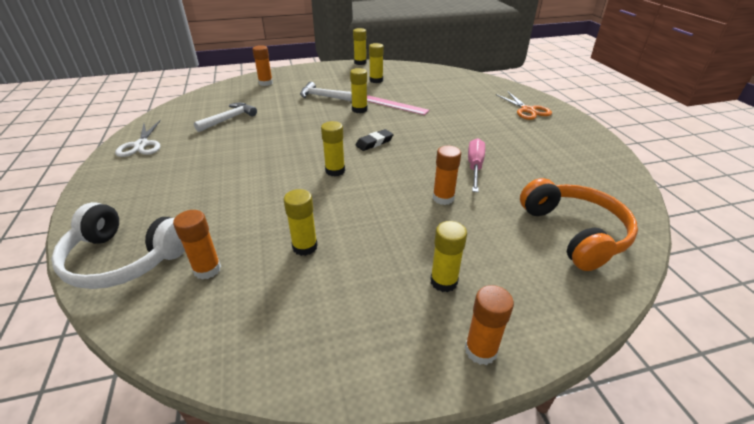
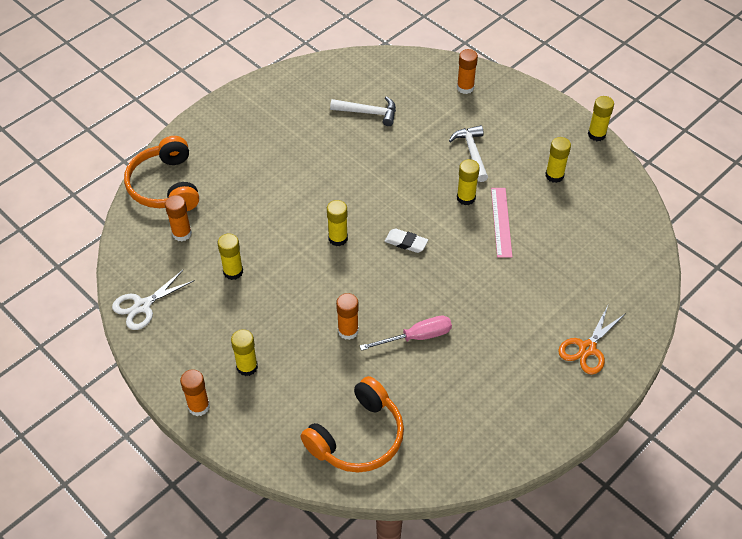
camera: 60 degrees right, 15 degrees up
(124, 258) = (165, 186): white headphones -> orange headphones
(141, 145) = (285, 89): white scissors -> white scissors (142, 306)
(374, 142) = (406, 242): black eraser -> white eraser

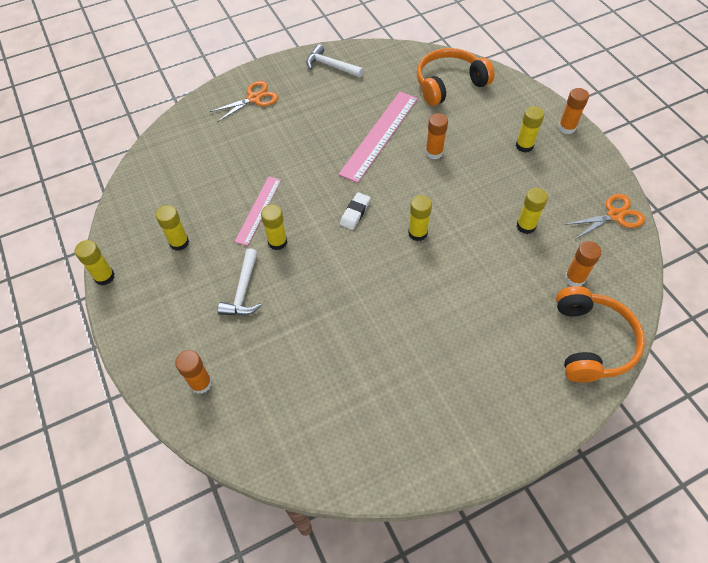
camera: 160 degrees left, 5 degrees up
(142, 306) = (615, 215): white scissors -> orange scissors
(368, 113) = (331, 379): white hammer -> white hammer (330, 66)
(406, 242) = (355, 213): white eraser -> white eraser turned 75 degrees clockwise
(417, 337) = (379, 135): pink screwdriver -> pink ruler

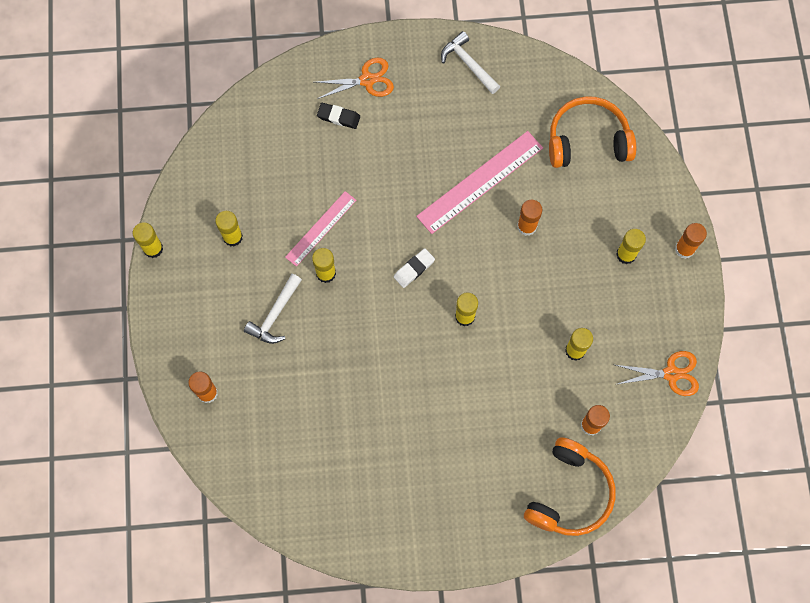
camera: 20 degrees right, 15 degrees up
(240, 129) = (338, 117): none -> black eraser

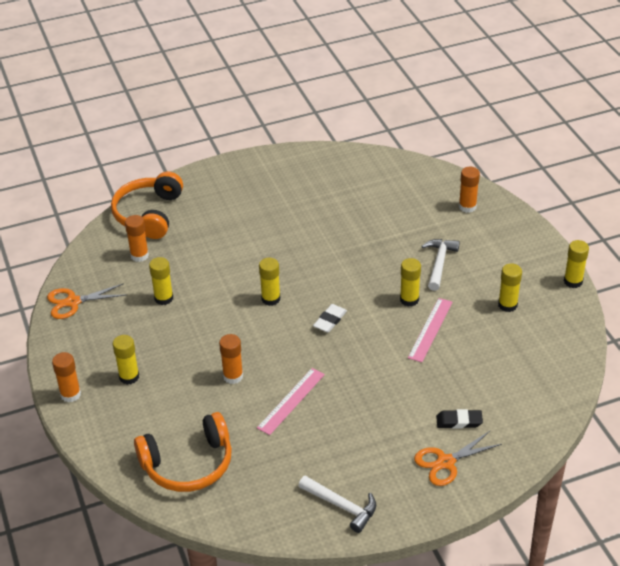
camera: 165 degrees right, 30 degrees down
(480, 182) = (291, 401): pink ruler -> pink ruler, size x0.62

